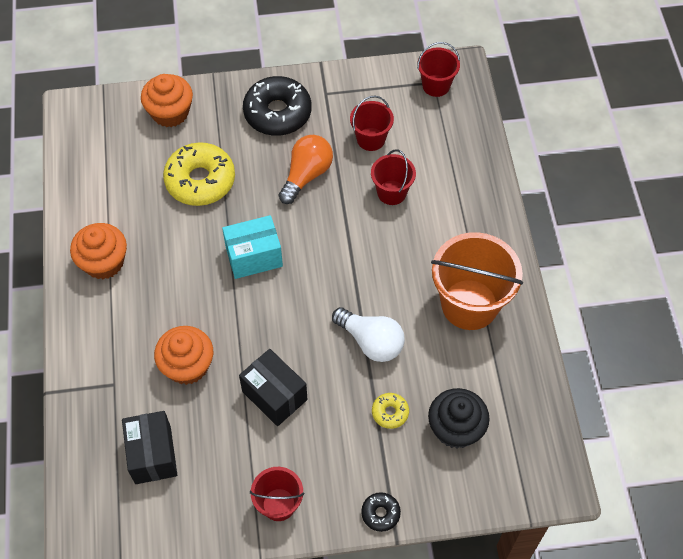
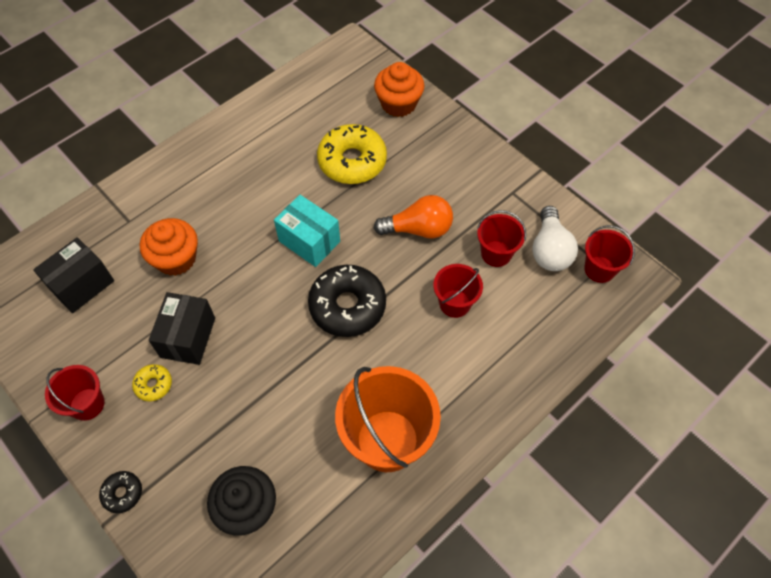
camera: 55 degrees right, 0 degrees up
(104, 262) = (230, 148): orange cupcake -> none
(277, 113) = (461, 171): black donut -> black donut (347, 306)
(371, 342) = (289, 380): white light bulb -> white light bulb (549, 250)
(390, 412) = (228, 439): yellow donut -> yellow donut (153, 385)

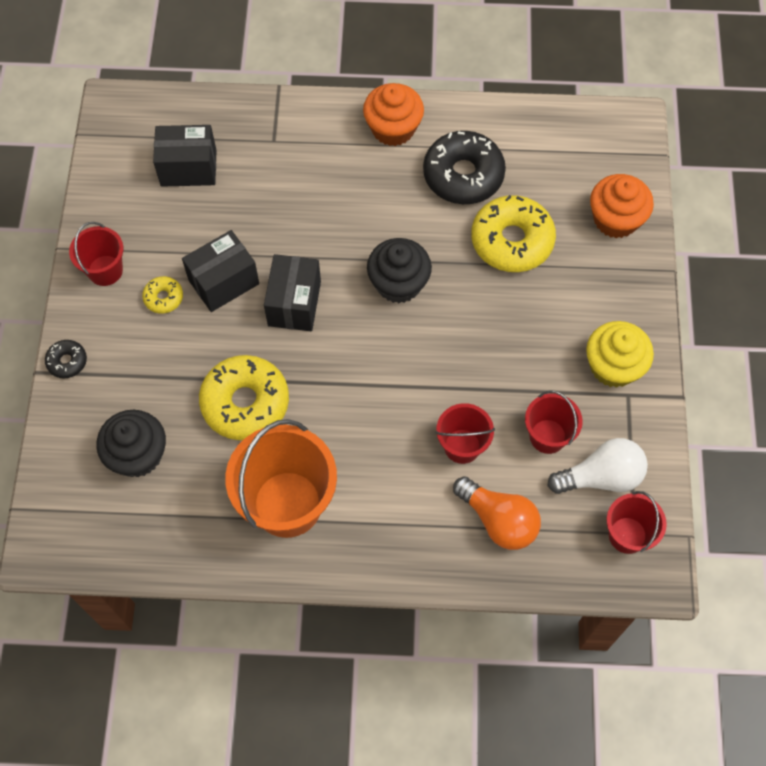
camera: 45 degrees right, 5 degrees up
(176, 258) = (278, 206): orange cupcake -> orange cupcake (393, 128)
(253, 310) = (294, 303): none -> black box
(288, 402) = (245, 403): none -> yellow donut
(309, 241) = (398, 283): turquoise box -> black cupcake
(347, 306) = (371, 367): black donut -> black donut (463, 175)
(418, 229) = (503, 354): orange light bulb -> orange light bulb (498, 520)
(487, 183) = (613, 366): none -> yellow cupcake
(549, 250) = (601, 477): white light bulb -> white light bulb turned 150 degrees counterclockwise

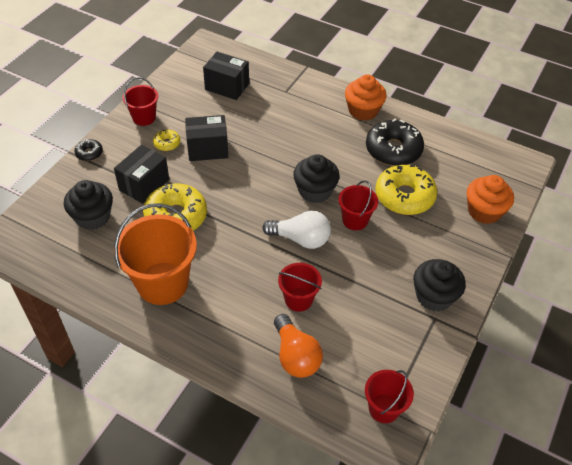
camera: 25 degrees right, 15 degrees down
(294, 303) = (242, 176): black box -> black box (144, 185)
(547, 436) = (362, 319): red bucket -> red bucket (355, 220)
(601, 477) = (385, 361): white light bulb -> white light bulb (300, 239)
(613, 366) = (434, 296): yellow cupcake -> black cupcake

